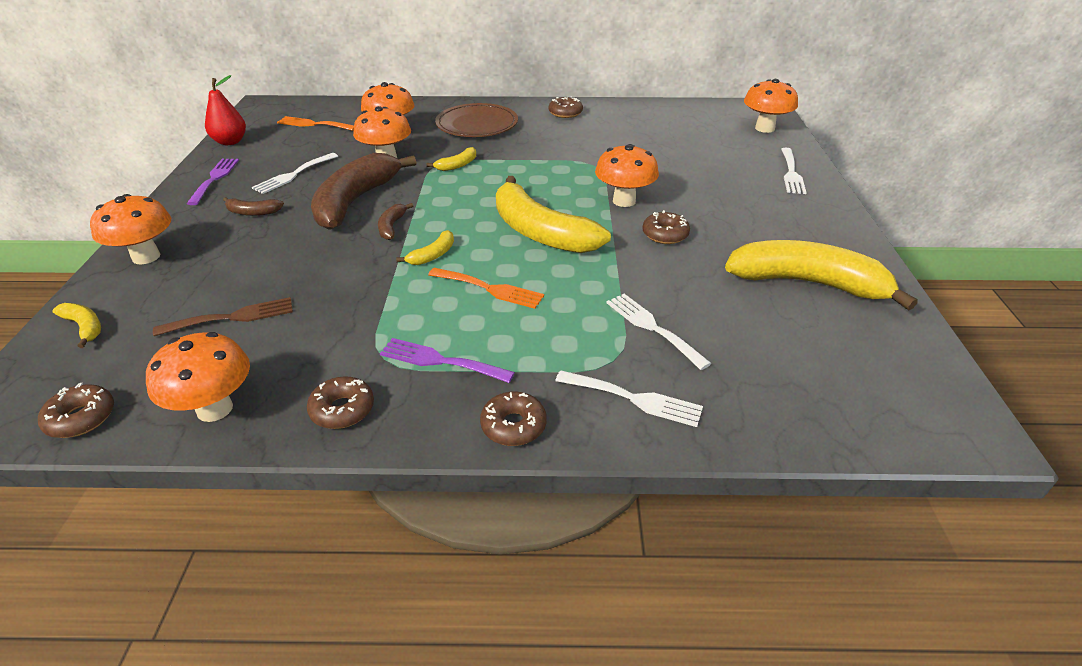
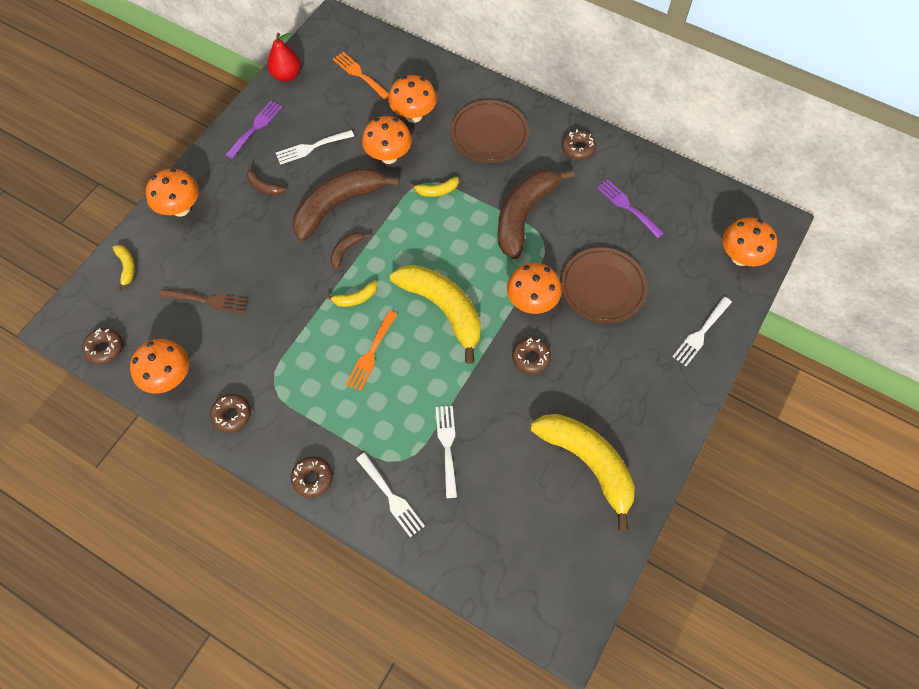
camera: 30 degrees right, 25 degrees up
(440, 361) = (303, 405): purple fork -> purple fork (627, 206)
(490, 289) = (371, 353): orange fork -> orange fork turned 60 degrees clockwise
(540, 232) = (443, 309): yellow banana -> yellow banana turned 150 degrees clockwise
(558, 156) = (524, 215): none -> brown banana
(677, 174) = (603, 287): none -> brown plate

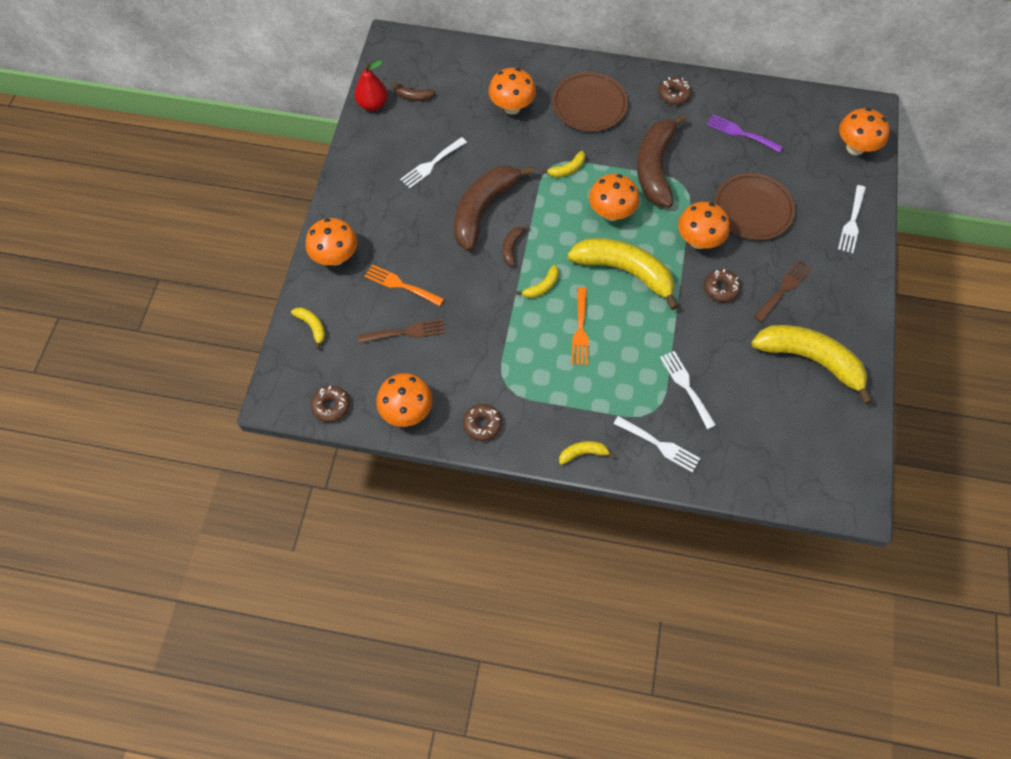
camera: 20 degrees left, 0 degrees up
(256, 127) = (368, 161): purple fork -> none
(264, 186) = (405, 213): brown banana -> brown banana (412, 96)
(312, 478) = (583, 453): brown donut -> yellow banana
(359, 74) = (442, 84): orange fork -> orange fork (401, 285)
(388, 156) = (507, 151): orange mushroom -> orange mushroom (611, 213)
(595, 379) = (784, 289): none -> brown fork

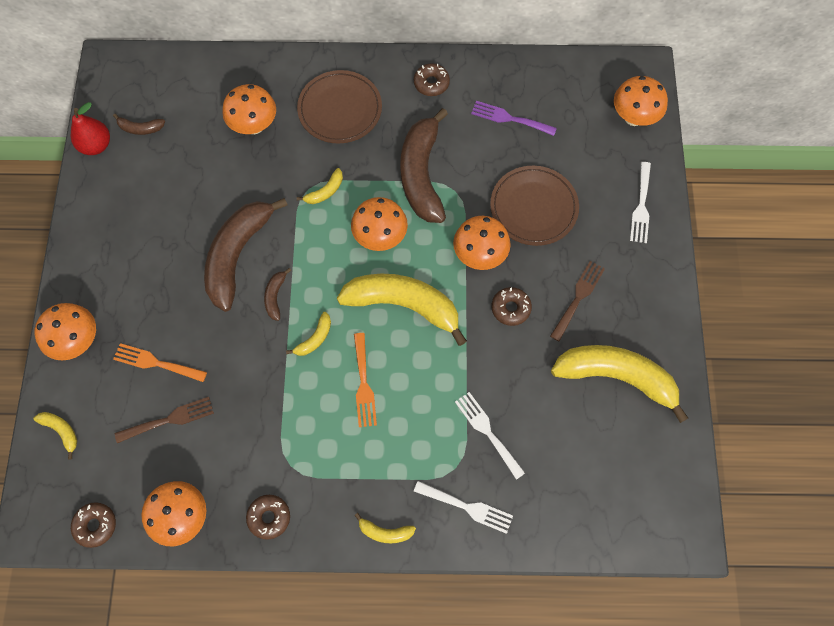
camera: 10 degrees left, 5 degrees up
(431, 164) = (172, 209): white fork -> none
(583, 453) = (385, 532): yellow banana -> yellow banana turned 150 degrees counterclockwise

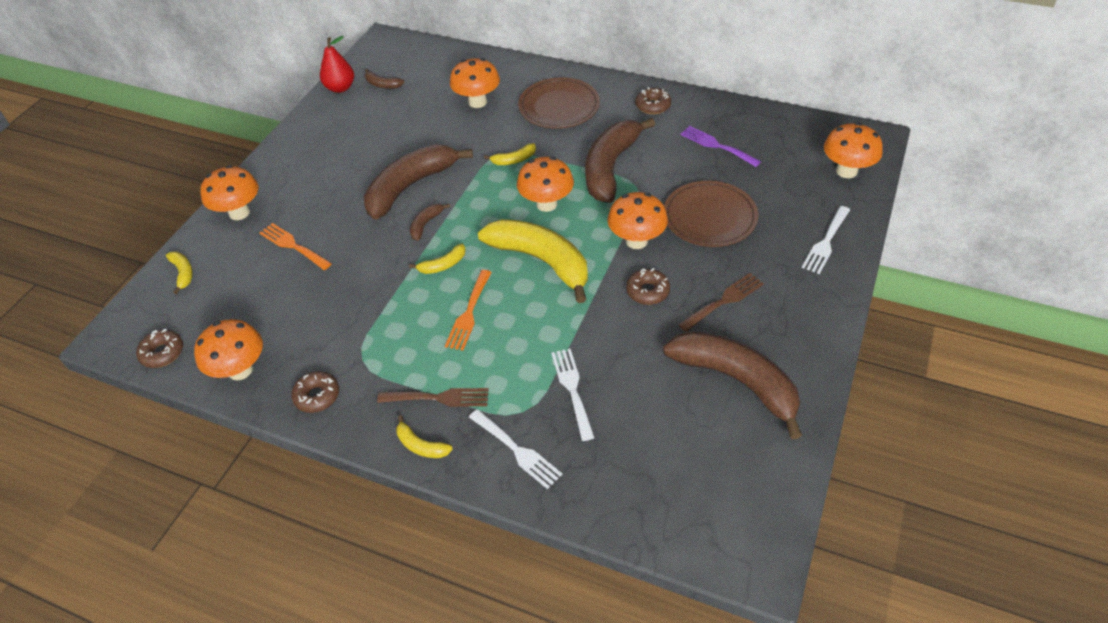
camera: 25 degrees right, 20 degrees down
(169, 419) = (277, 291): brown fork -> brown fork (439, 398)
(616, 377) = (736, 381): yellow banana -> brown banana

